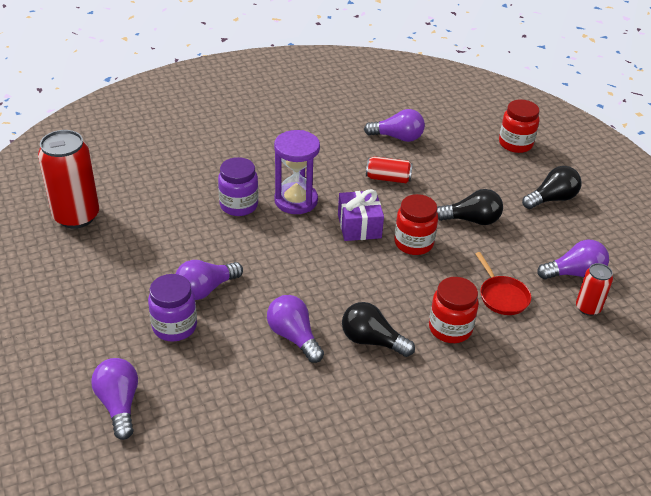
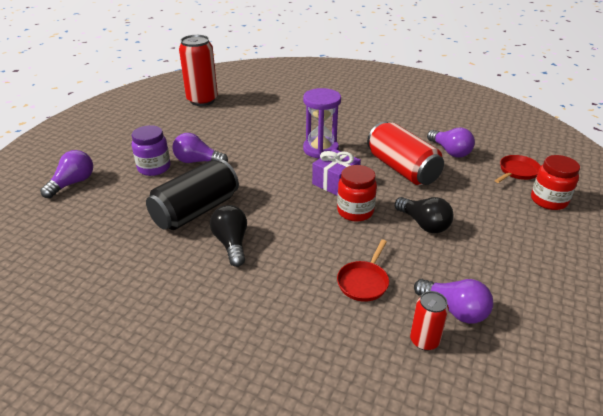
camera: 50 degrees right, 5 degrees down
(239, 205) = (285, 135): purple jar -> none
(294, 337) = (196, 211): purple light bulb -> black can
(388, 178) = (402, 169): red can -> red can, size x1.92
(450, 328) = (291, 273): red jar -> none
(466, 129) = (517, 171): none -> red pan
(552, 199) = (521, 251): black light bulb -> none

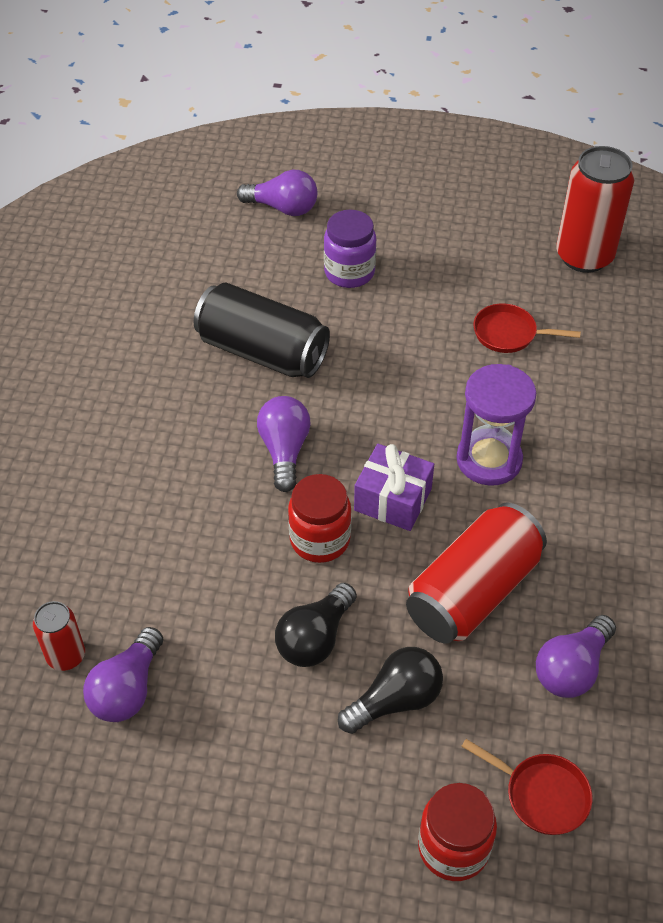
camera: 75 degrees right, 15 degrees up
(197, 161) = (385, 313): purple light bulb -> purple light bulb (284, 450)
(231, 243) = (203, 410): black light bulb -> black light bulb (395, 700)
(364, 282) = (161, 574): red pan -> red pan (509, 333)

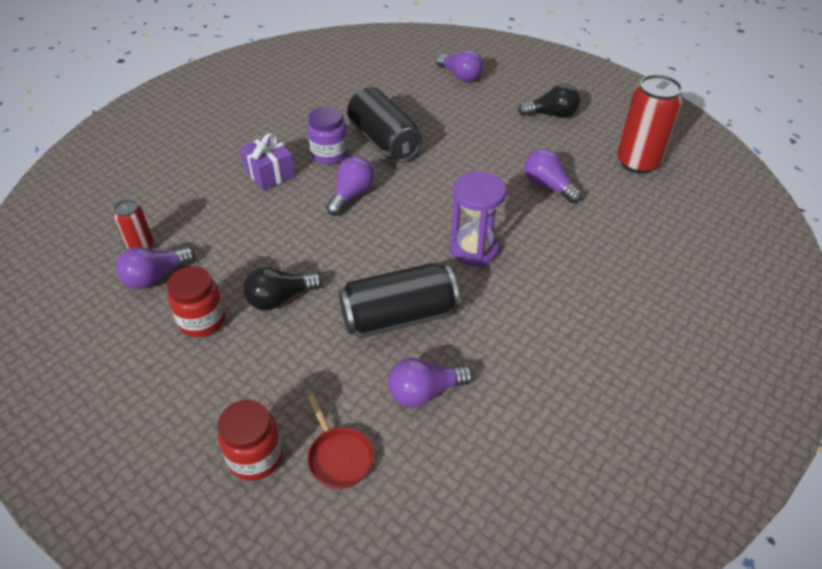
camera: 30 degrees right, 5 degrees down
(320, 539) = (330, 248): red jar -> red jar (202, 321)
(349, 272) = (472, 120): purple jar -> purple jar (329, 154)
(392, 500) = (393, 246): purple gift -> purple gift (269, 173)
(395, 700) = (296, 355): black light bulb -> black light bulb (551, 114)
(473, 591) = (398, 317): red can -> black can
(509, 333) = (548, 186): red pan -> purple light bulb

